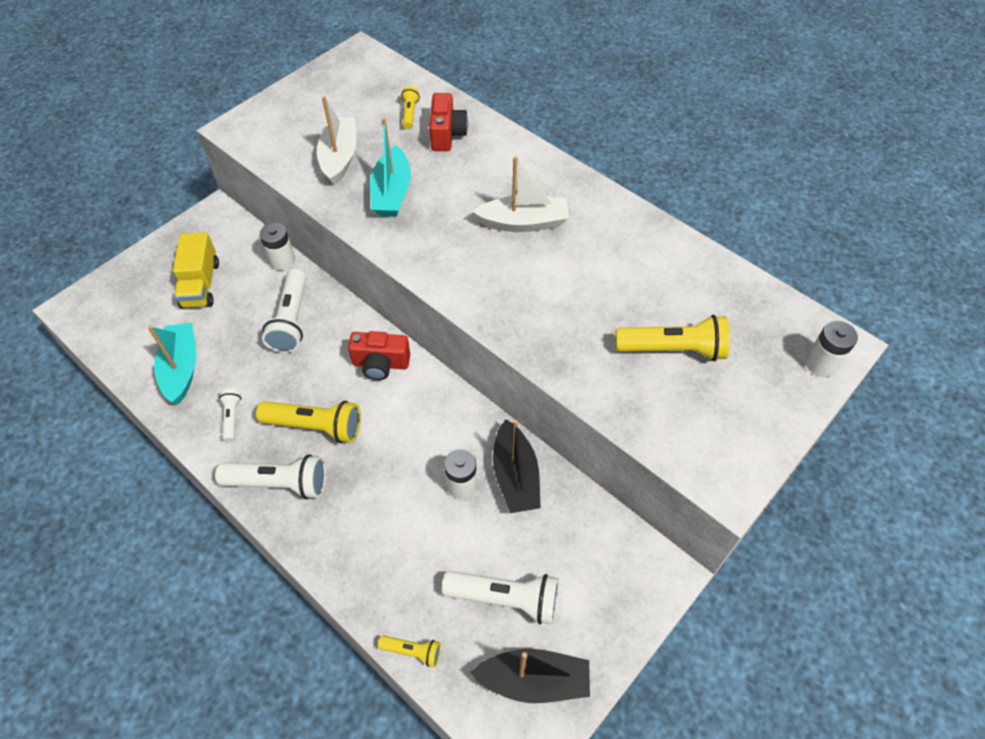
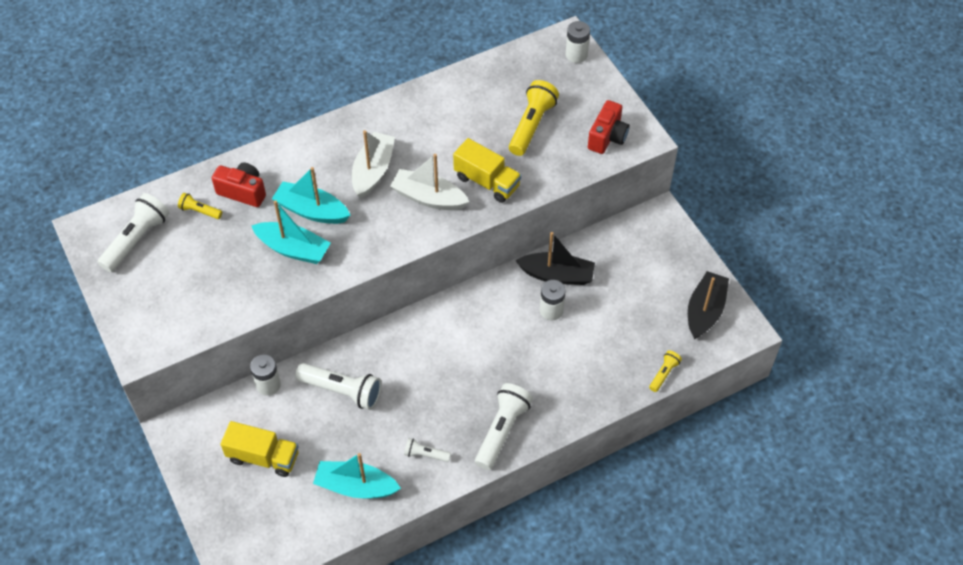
camera: 70 degrees left, 0 degrees up
(315, 427) = (460, 395): yellow flashlight -> none
(339, 157) = (228, 277): white boat -> white boat (429, 198)
(380, 364) = (419, 335): red camera -> red camera (607, 137)
(447, 191) = (312, 210): none -> turquoise boat
(505, 599) = (646, 309): white flashlight -> white flashlight (137, 240)
(561, 329) = (487, 182): none -> yellow truck

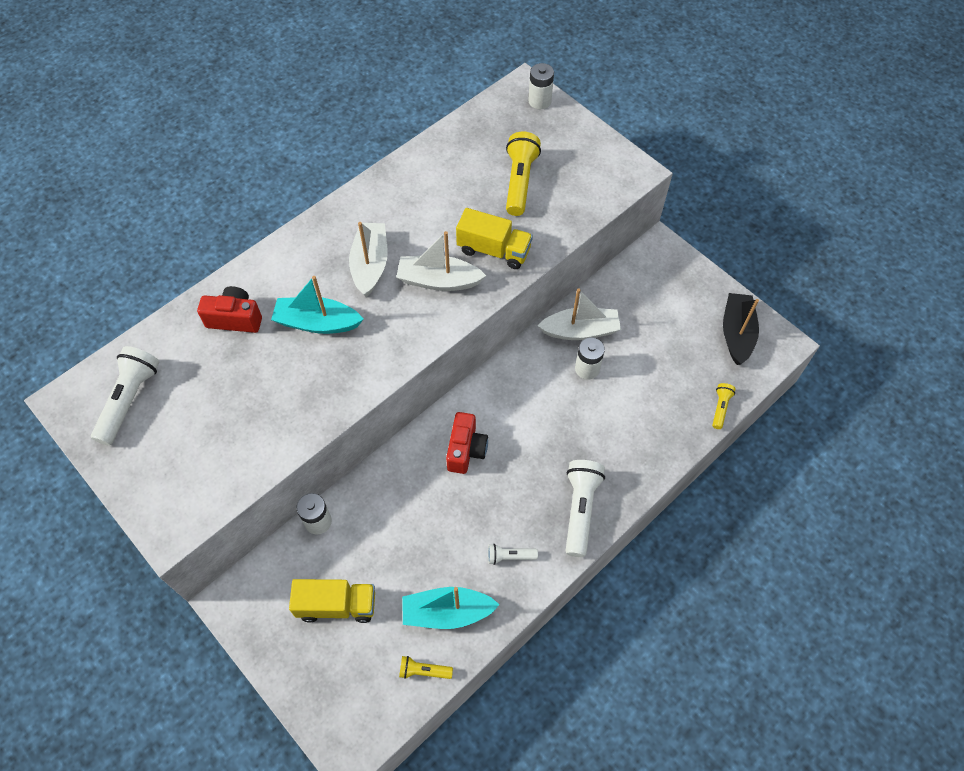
camera: 15 degrees left, 5 degrees up
(200, 211) = (193, 351): yellow flashlight -> yellow flashlight (423, 671)
(293, 249) = (310, 370): turquoise boat -> none
(342, 391) = (399, 508): white flashlight -> none
(557, 275) = (580, 330): black boat -> white boat
(607, 137) = (600, 178): red camera -> red camera (466, 450)

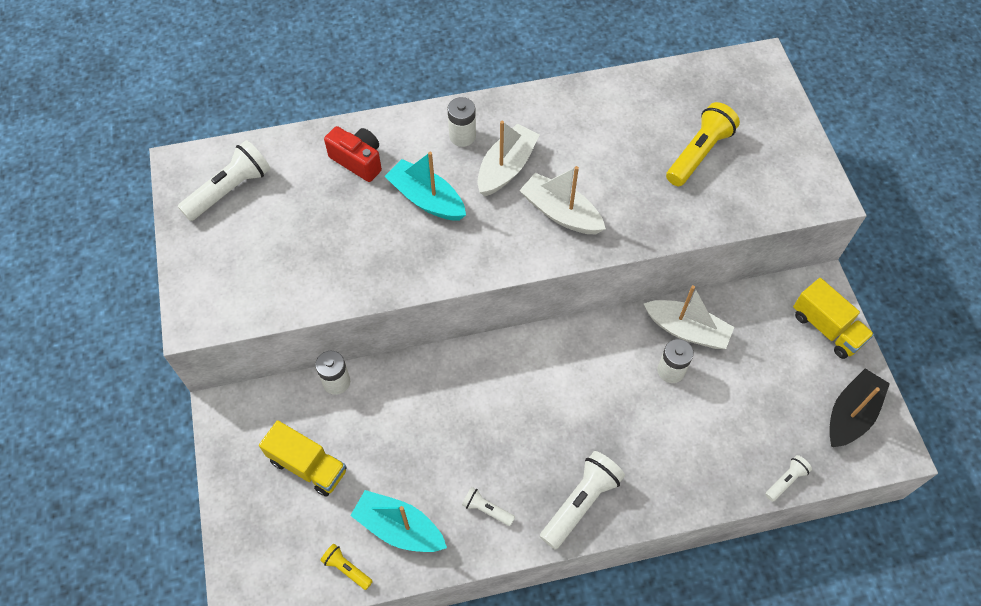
camera: 30 degrees right, 0 degrees up
(466, 450) = (506, 387): red camera -> none
(494, 250) = (632, 208): yellow truck -> yellow truck (826, 328)
(539, 101) = (769, 82): white battery -> white battery (462, 136)
(720, 408) = (786, 480): yellow flashlight -> white flashlight

